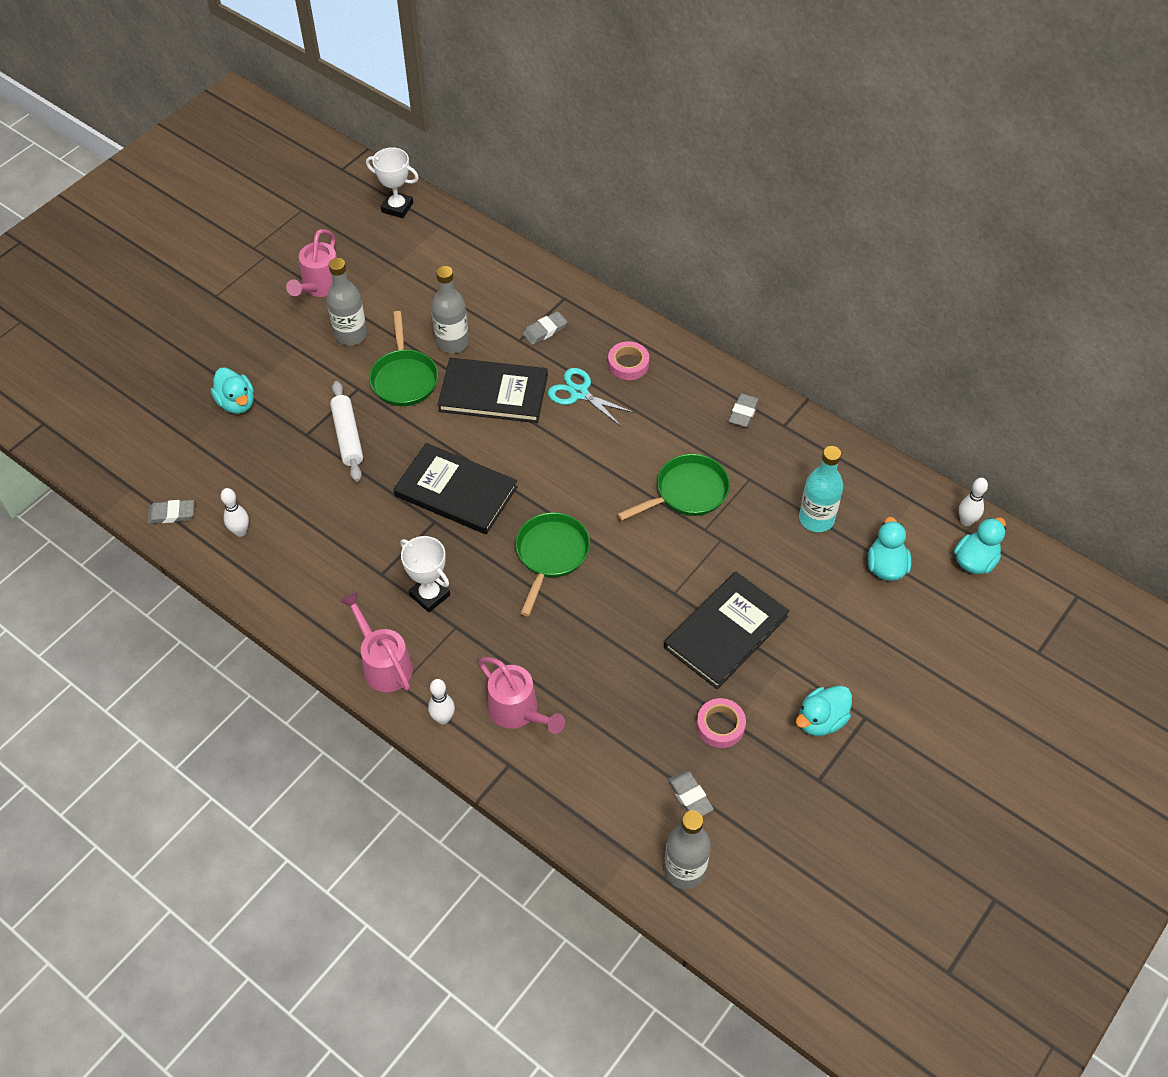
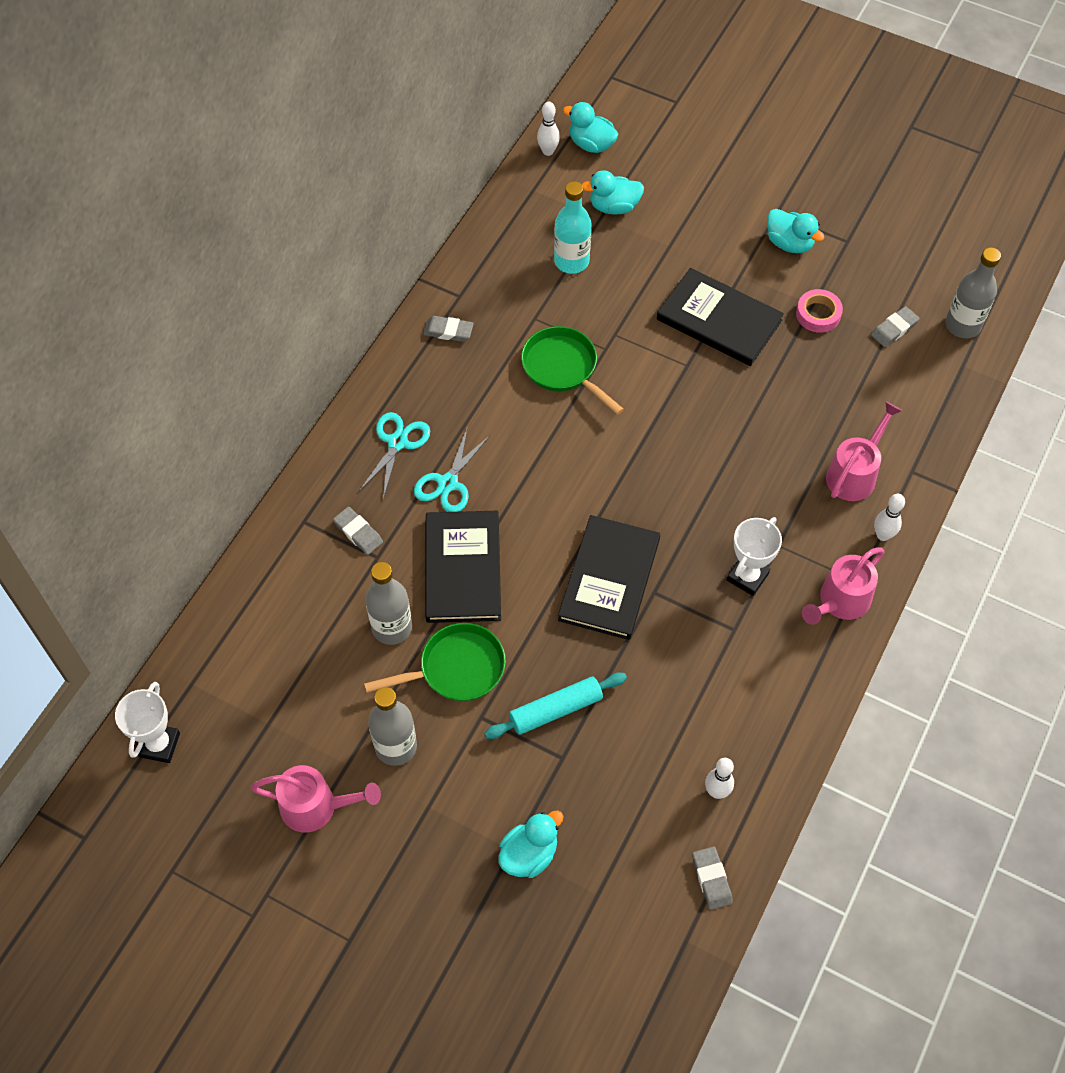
camera: 100 degrees left, 5 degrees up
(347, 436) = (556, 710): white rolling pin -> turquoise rolling pin
(551, 555) = (669, 475): green pan -> none
(628, 364) = (397, 442): pink tape -> turquoise scissors

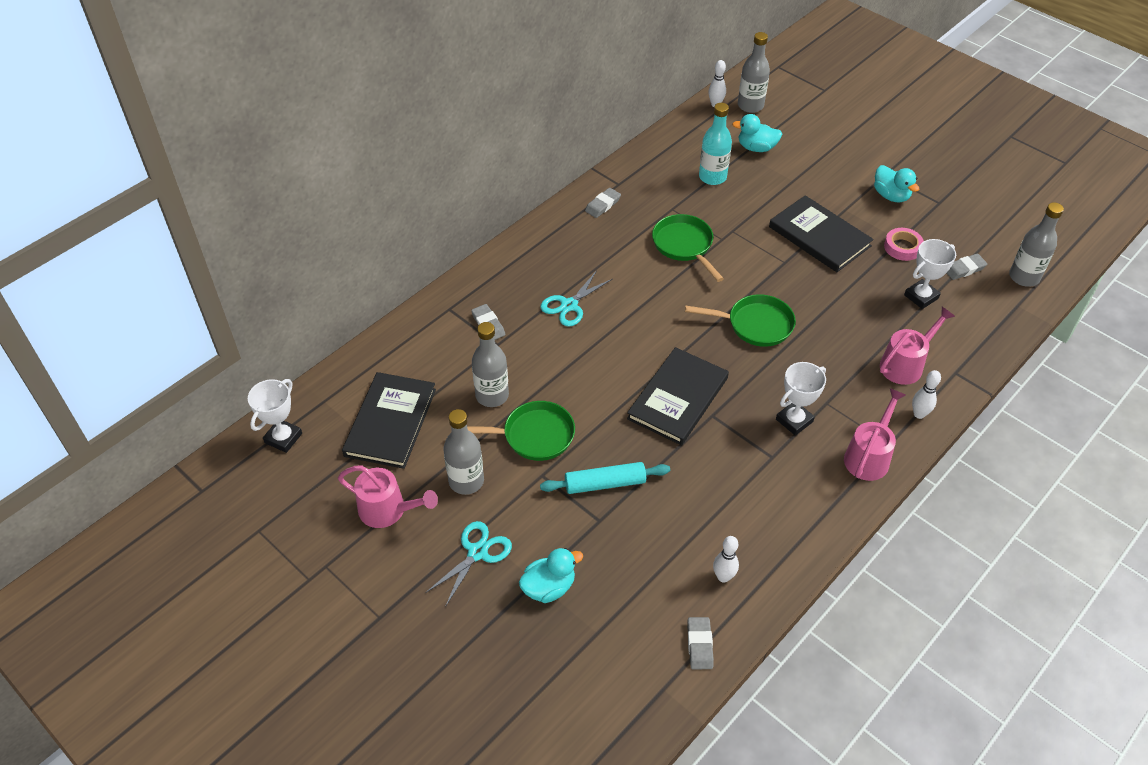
camera: 15 degrees right, 10 degrees down
(397, 442) = (539, 270): turquoise scissors -> turquoise scissors (477, 552)
(448, 331) = (602, 205): grey eraser -> grey eraser turned 75 degrees counterclockwise
(462, 569) = (561, 366): black book -> black book (390, 422)
(591, 144) = (750, 106): turquoise duck -> grey bottle
(673, 460) = (755, 325): none -> green pan
(840, 602) = (869, 456): pink watering can -> pink watering can turned 150 degrees clockwise
(853, 378) = (921, 297): none -> white trophy

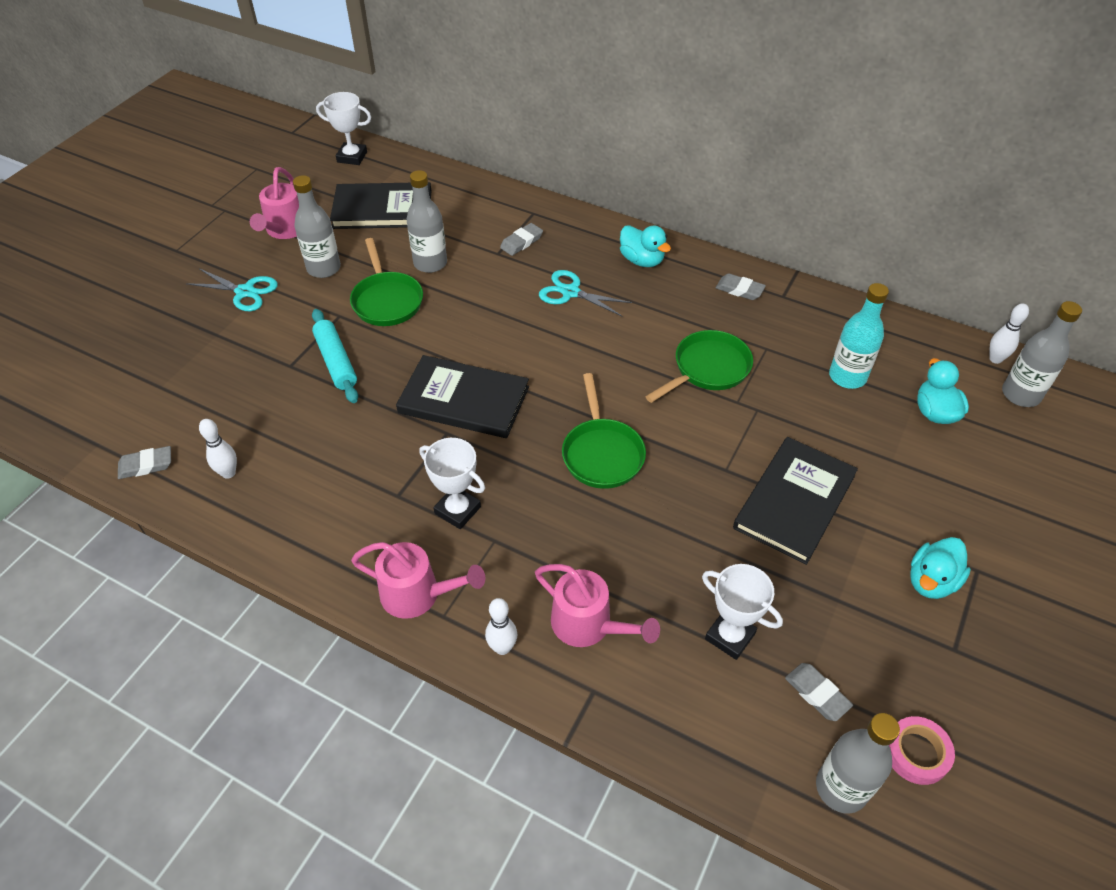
camera: 75 degrees right, 0 degrees up
(549, 587) = (210, 345): turquoise duck -> turquoise duck (642, 260)
(902, 247) = (823, 605): pink tape -> pink tape (916, 753)

